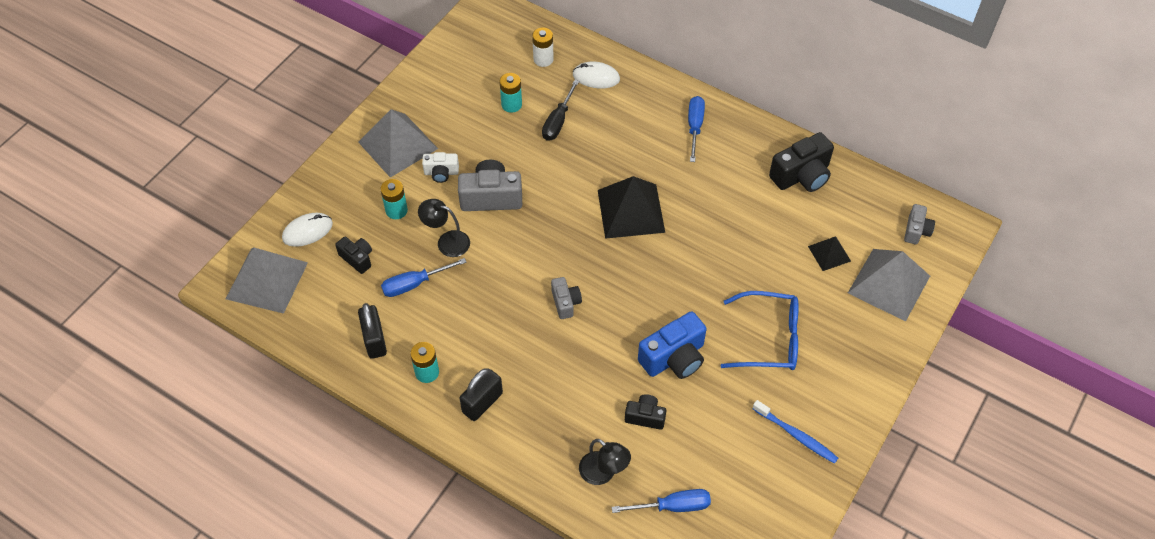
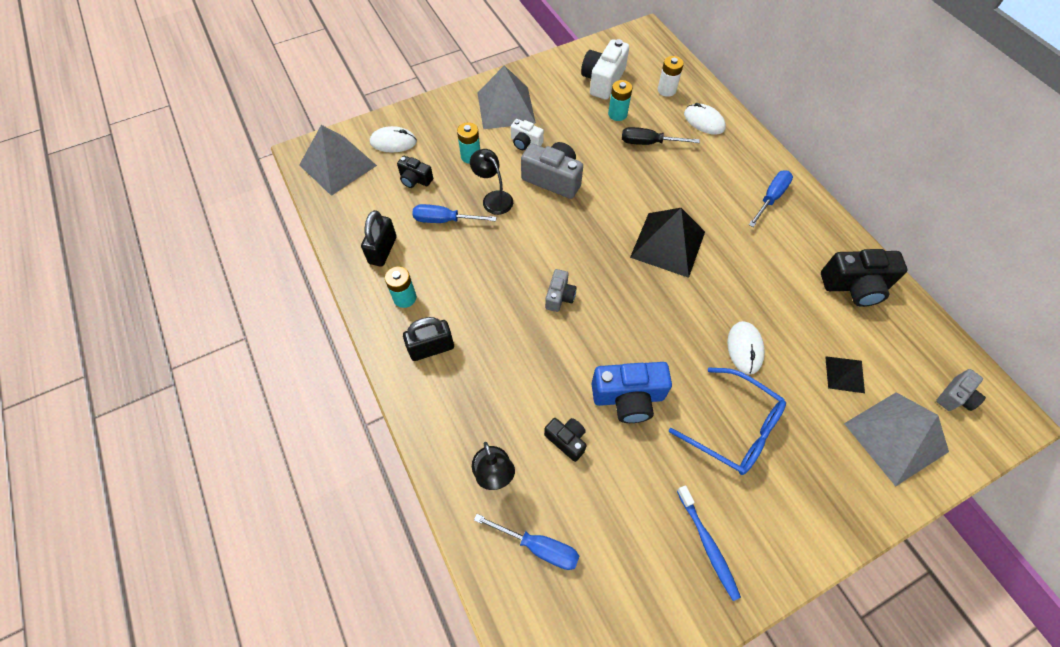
camera: 30 degrees right, 5 degrees up
(357, 258) = (415, 179): black camera -> black camera turned 135 degrees clockwise
(476, 75) = (603, 81): none -> white camera
(558, 121) = (649, 143): black screwdriver -> black screwdriver turned 45 degrees clockwise
(743, 271) = (744, 348): none -> white mouse

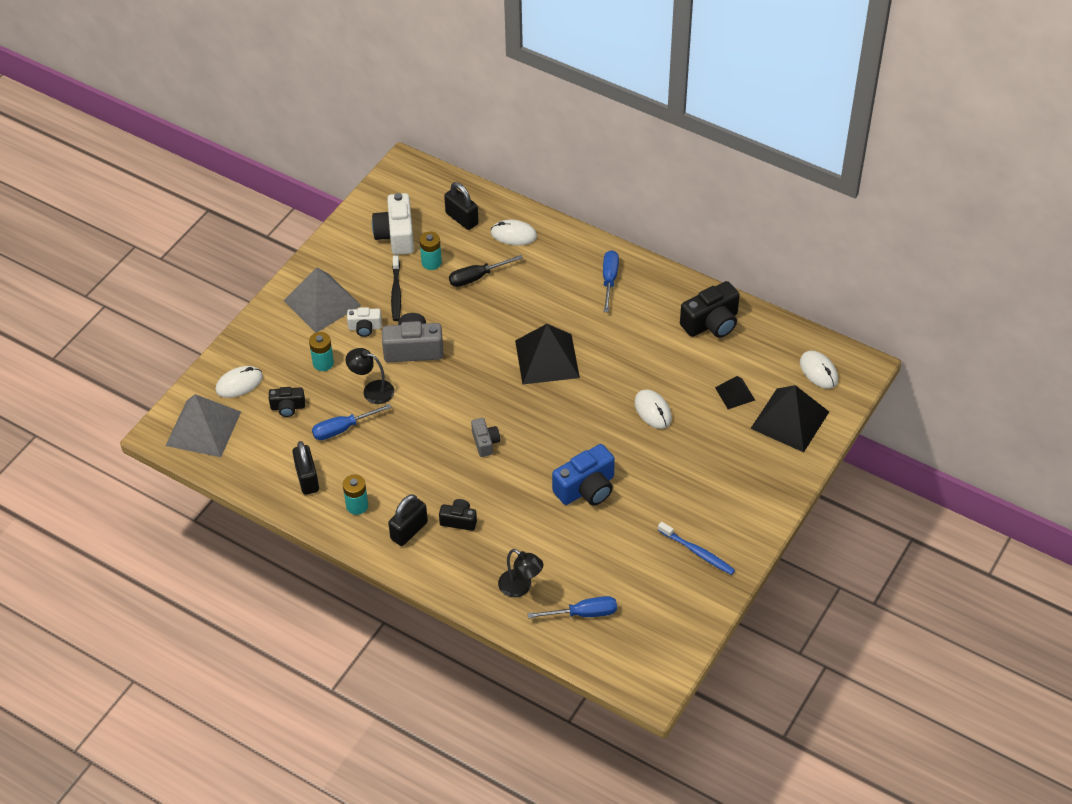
camera: 30 degrees left, 10 degrees down
(566, 440) = (559, 539): black camera -> black camera (459, 520)
(571, 125) = (396, 292): none -> black toothbrush
(666, 90) = (462, 219): white battery -> black padlock
(734, 428) = (675, 470): blue glasses -> none
(895, 437) = (789, 420): grey pyramid -> black pyramid
(955, 396) = (818, 371): grey camera -> white mouse

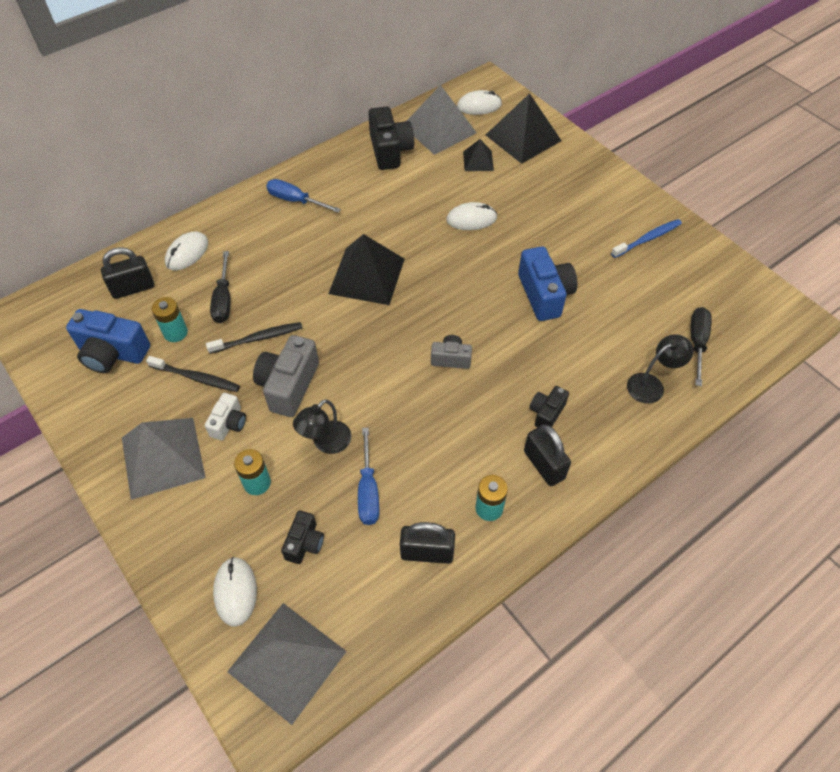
camera: 70 degrees left, 5 degrees up
(396, 235) = (112, 353): white camera -> blue camera
(448, 313) = (258, 338): none -> black toothbrush
(583, 613) = (697, 343): blue screwdriver -> black screwdriver
(764, 350) = (439, 129): none -> grey pyramid

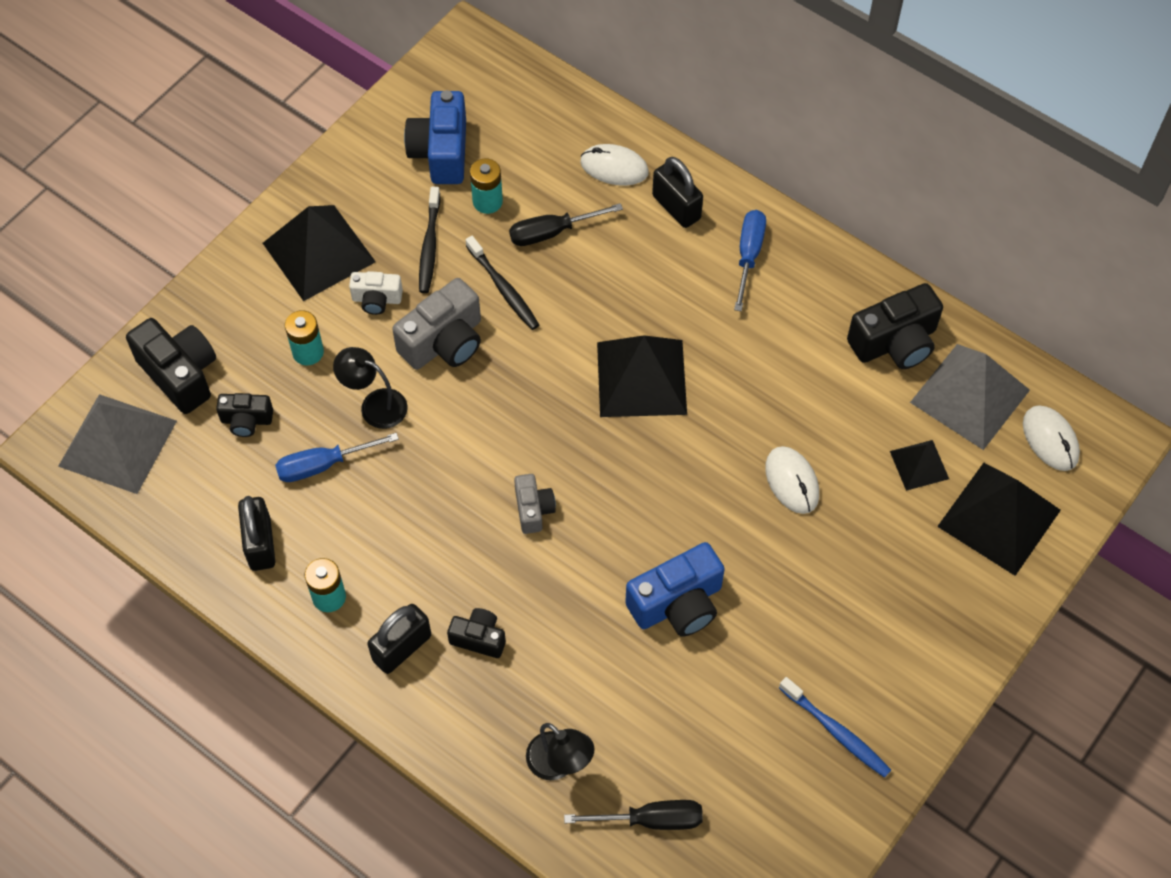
camera: 75 degrees right, 5 degrees up
(133, 288) = (540, 134): black padlock -> black padlock (676, 207)
(163, 457) = (319, 252): grey pyramid -> black pyramid
(235, 592) = (180, 374): white mouse -> black camera
(288, 385) = (444, 342): grey camera -> grey camera turned 135 degrees clockwise

